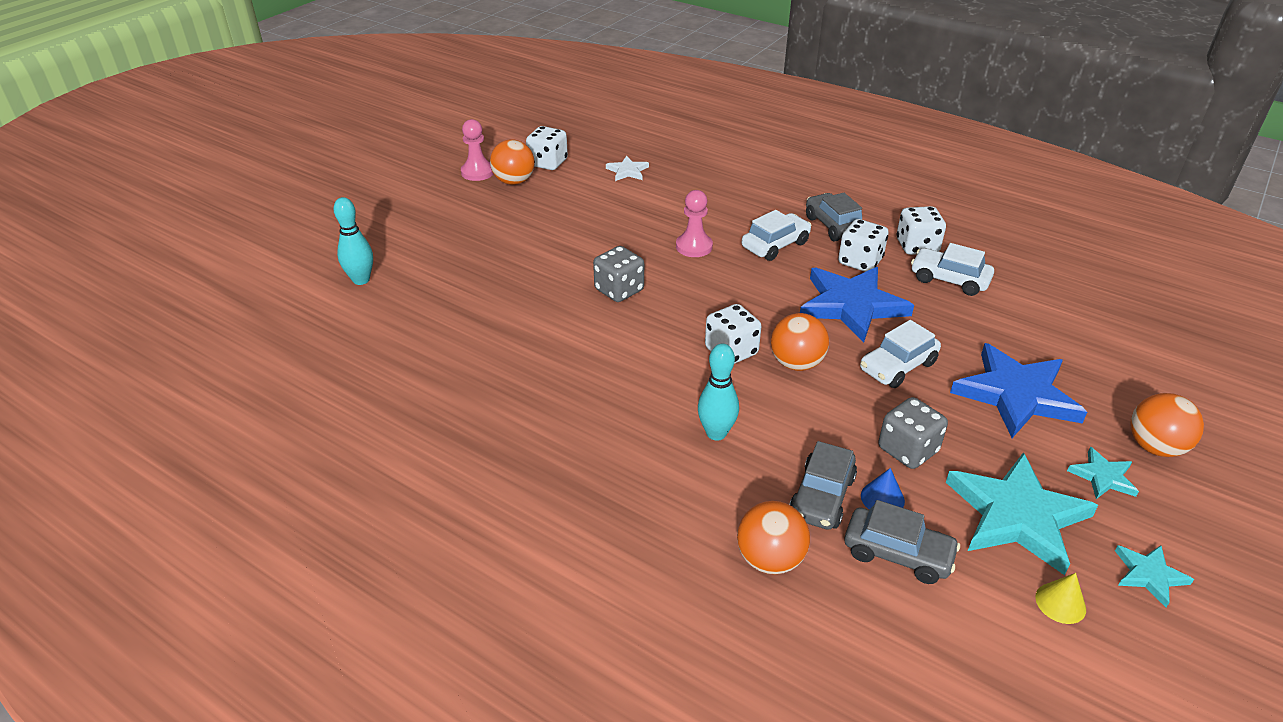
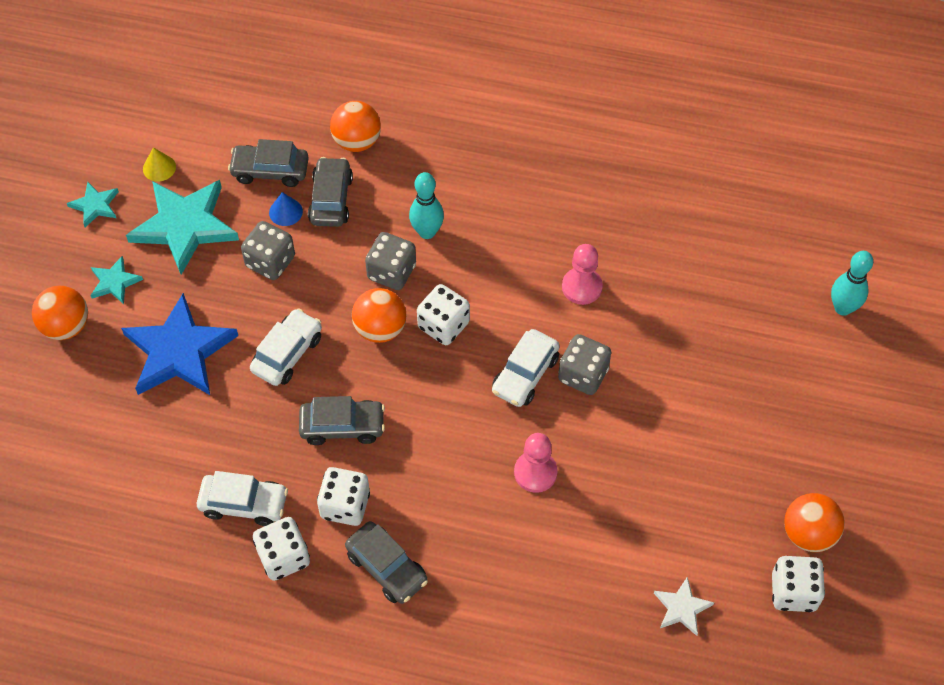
camera: 160 degrees right, 20 degrees up
(477, 172) = (866, 538): pink pawn -> pink pawn (582, 287)
(769, 406) = (391, 272): none -> grey dice
(775, 245) = (446, 505): white car -> white car (525, 374)
(852, 305) = (342, 426): blue star -> grey car

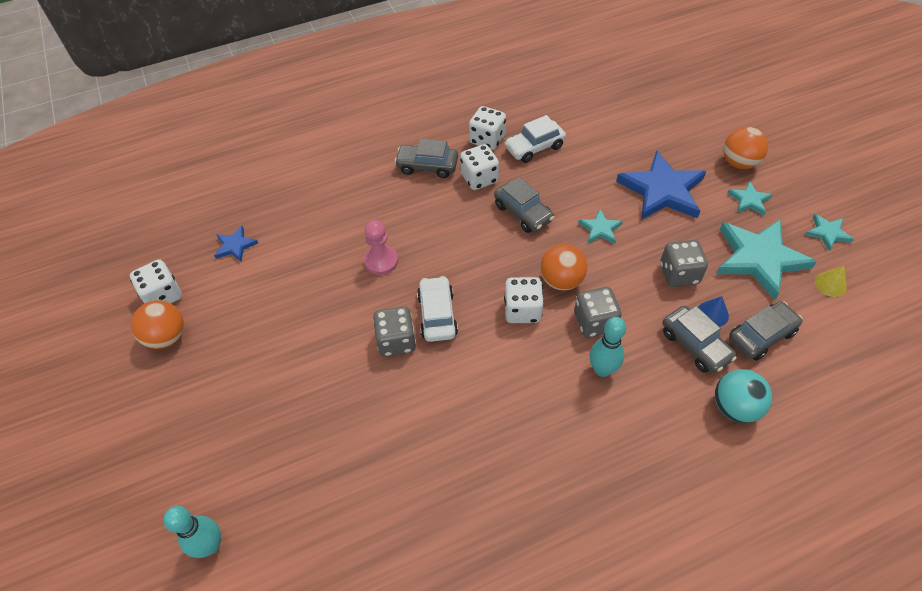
camera: 145 degrees right, 5 degrees down
(287, 354) = (600, 229): white car -> turquoise star
(342, 426) = (523, 213): grey car -> grey car turned 90 degrees counterclockwise
(357, 141) = (735, 407): orange ball -> turquoise ball
(582, 287) = (448, 407): pink pawn -> none
(681, 608) = (235, 245): white star -> blue star

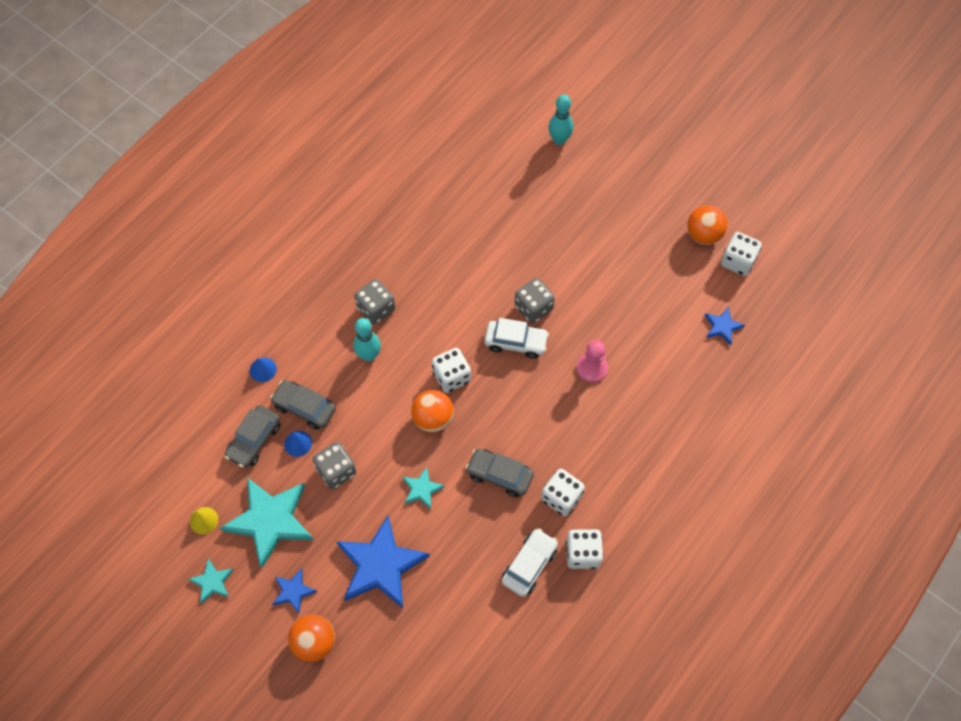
camera: 150 degrees right, 10 degrees up
(427, 166) = (620, 489): grey car -> none
(437, 315) = (516, 342): white car -> white car turned 45 degrees counterclockwise
(594, 322) = (390, 392): grey dice -> grey dice (376, 309)
(735, 407) = (263, 369): turquoise ball -> blue cone
(749, 200) = (293, 591): turquoise star -> blue star

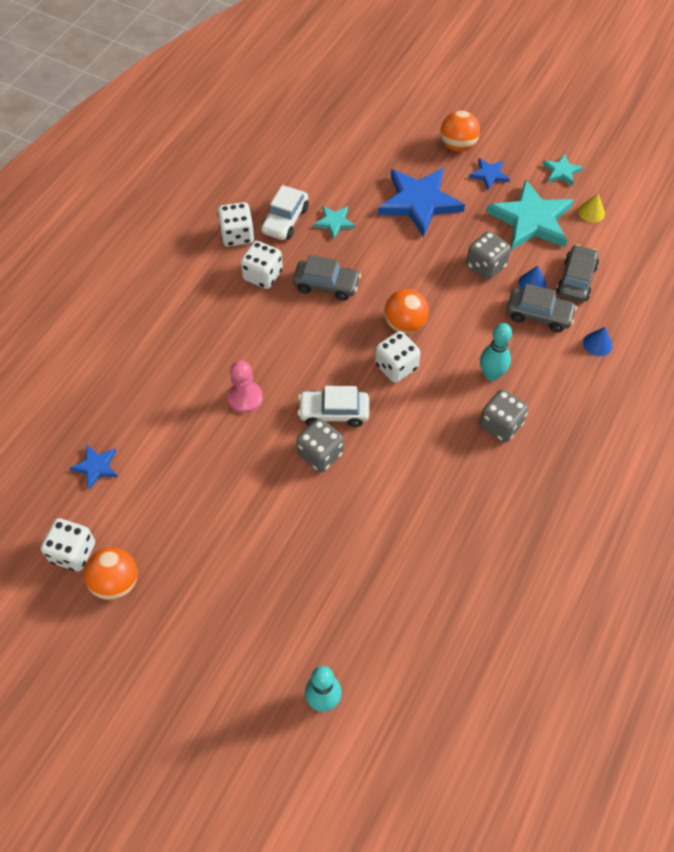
camera: 170 degrees right, 5 degrees down
(422, 489) = (399, 263): turquoise star -> turquoise star (334, 222)

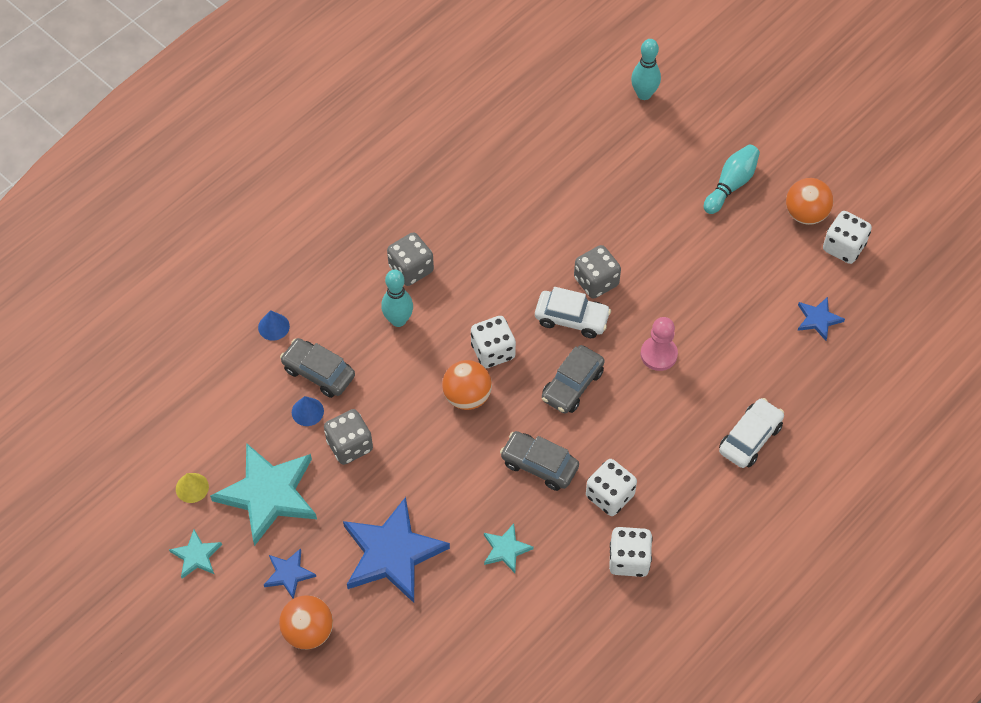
camera: 165 degrees left, 0 degrees up
(202, 599) = (731, 185): none -> turquoise bowling pin
(285, 220) = (565, 567): white car -> white car (750, 438)
(576, 280) = (257, 404): grey car -> grey car (572, 385)

